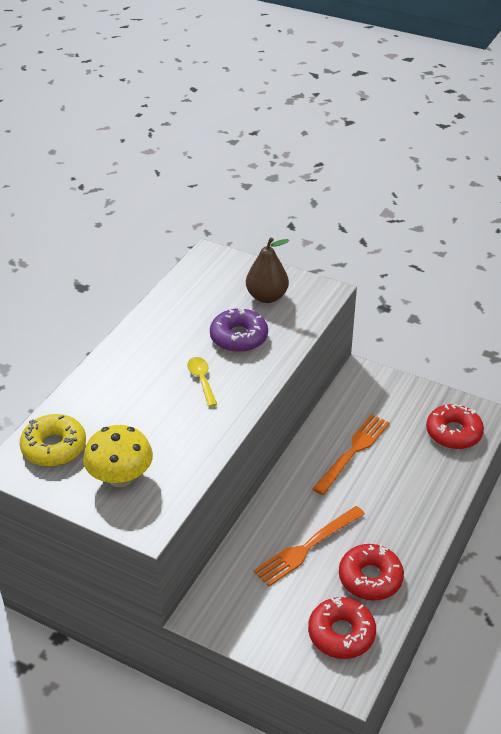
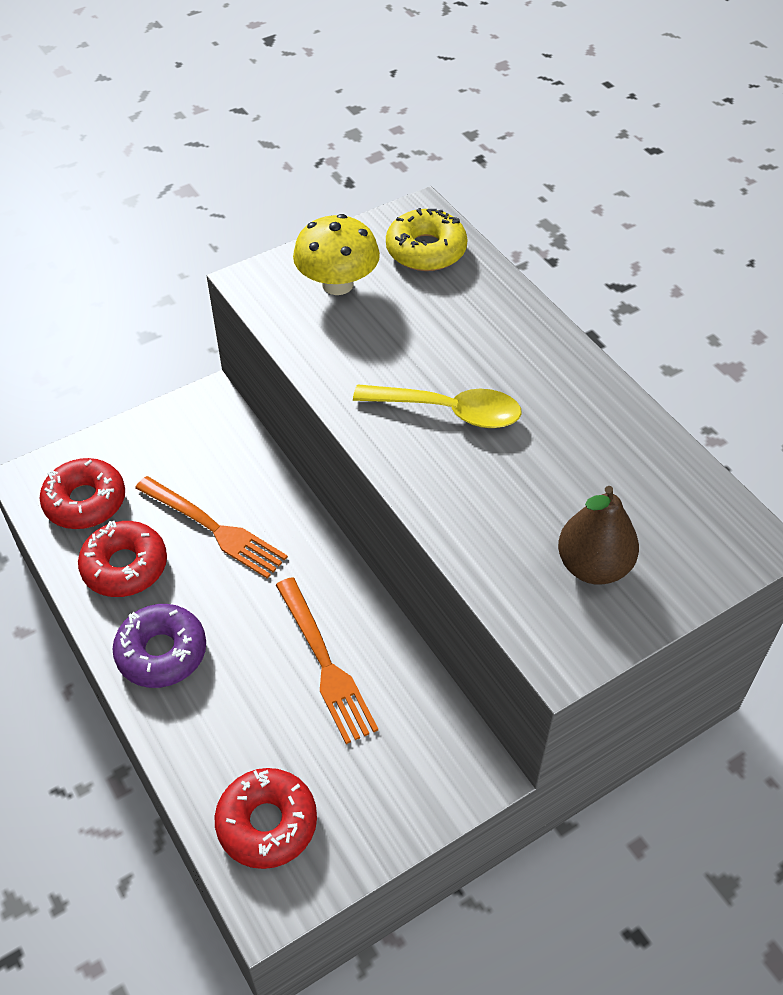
camera: 120 degrees right, 10 degrees up
(201, 380) = (449, 411): yellow spoon -> yellow spoon, size x1.61
(239, 337) = (513, 487): purple donut -> purple donut (161, 652)
(307, 548) = (215, 529): orange fork -> orange fork turned 135 degrees clockwise

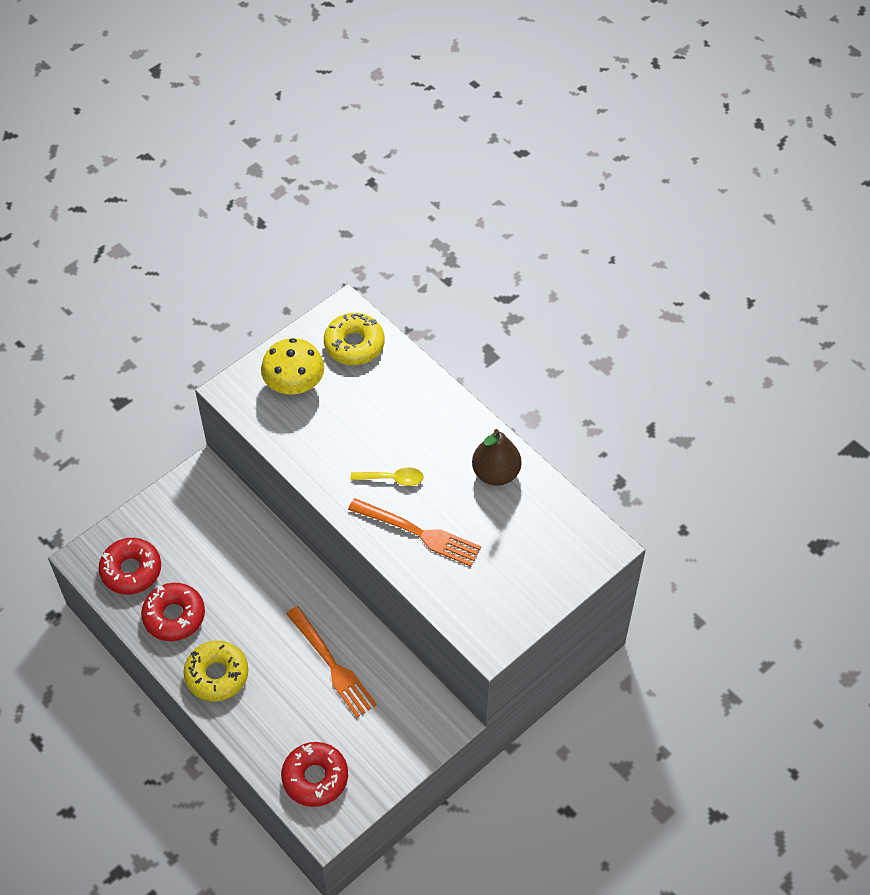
camera: 10 degrees left, 5 degrees up
(161, 652) = (217, 675): purple donut -> yellow donut
(215, 529) = (232, 577): orange fork -> orange fork (419, 533)
(449, 411) = (392, 479): yellow spoon -> yellow spoon, size x0.62
(593, 566) = (503, 579): brown pear -> brown pear (496, 473)

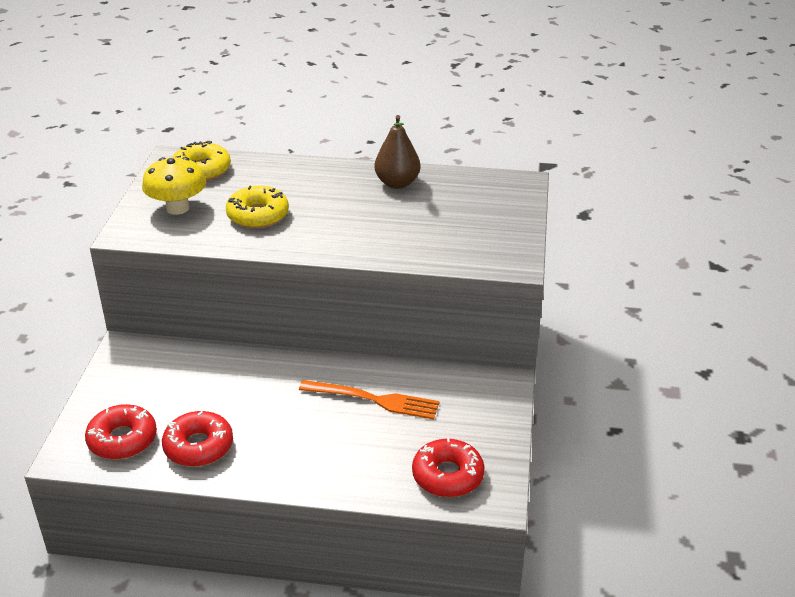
camera: 40 degrees left, 20 degrees down
(217, 675) = (283, 462): yellow donut -> yellow donut (258, 215)
(392, 479) = (324, 219): yellow spoon -> none
(419, 533) = (383, 236): orange fork -> none

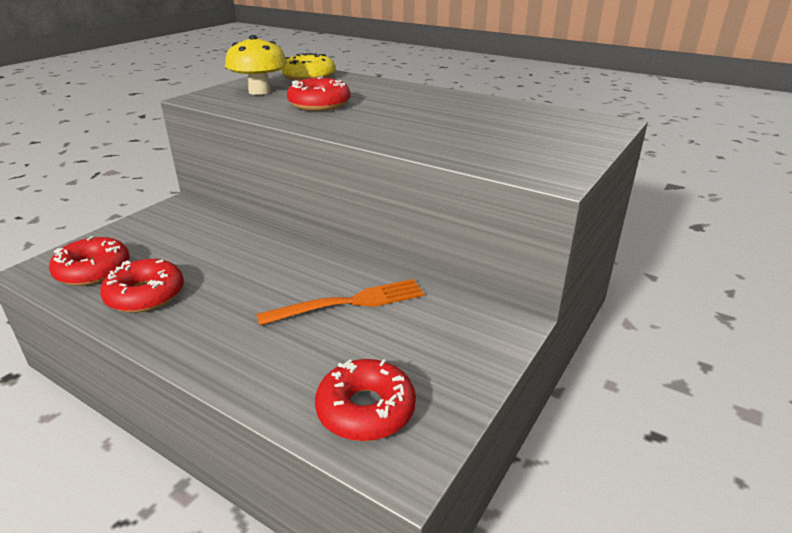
camera: 25 degrees right, 5 degrees down
(258, 215) = (319, 104): yellow donut -> red donut
(375, 400) = (350, 302): orange fork -> orange fork turned 60 degrees counterclockwise
(397, 183) = (472, 105): brown pear -> none

